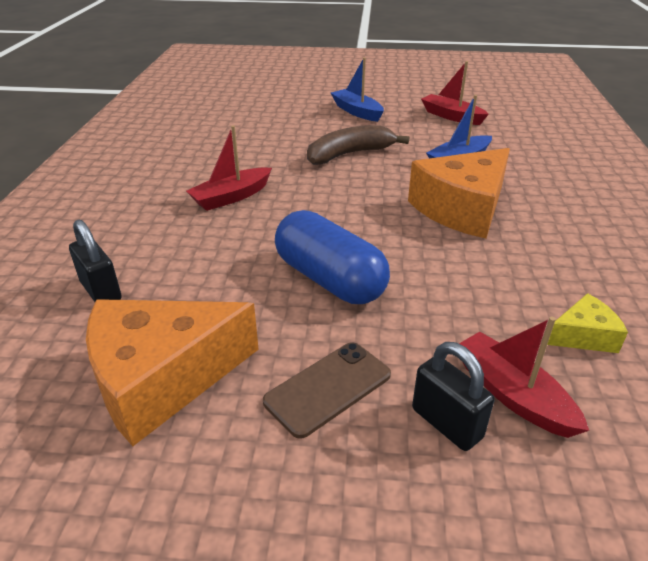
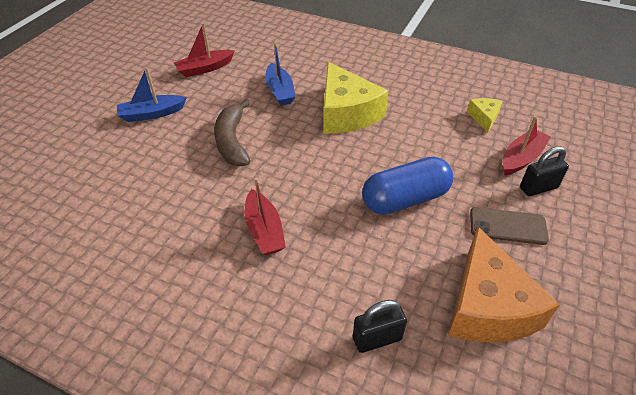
camera: 70 degrees left, 10 degrees up
(328, 388) = (508, 226): brown phone -> brown phone turned 60 degrees counterclockwise
(462, 209) = (346, 113): orange cheese -> yellow cheese
(512, 394) = (521, 158): red boat -> red boat turned 150 degrees clockwise

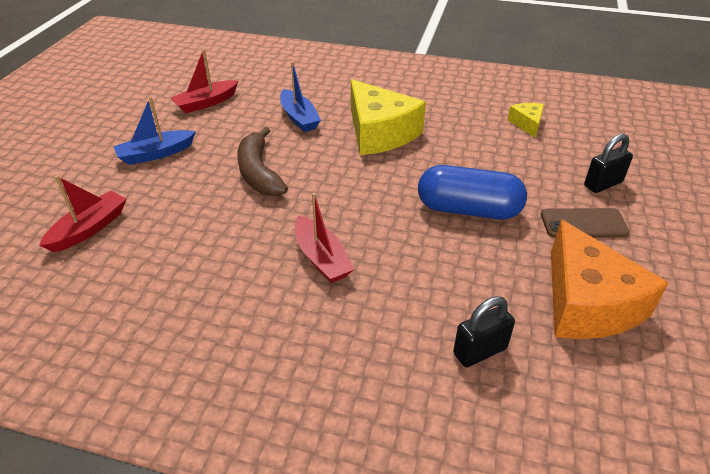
camera: 10 degrees left, 5 degrees down
(405, 199) = (468, 210): blue capsule -> blue capsule turned 45 degrees clockwise
(521, 158) = (577, 158): red boat -> red boat (89, 228)

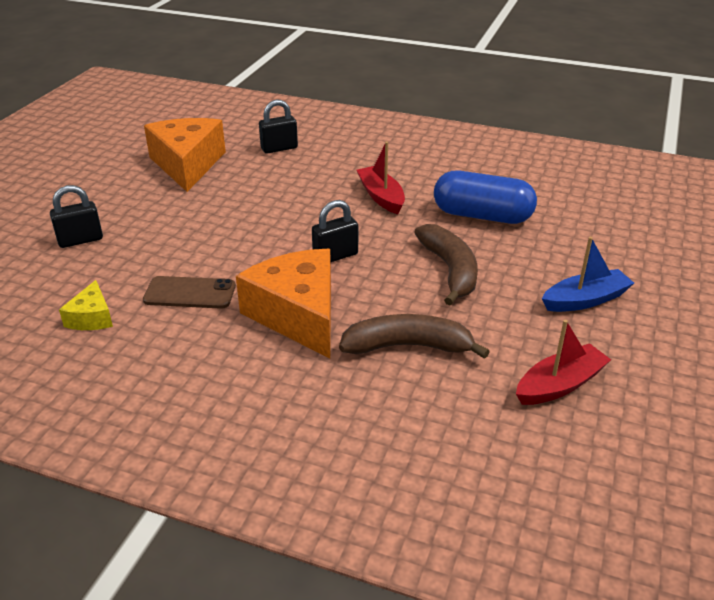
camera: 175 degrees left, 5 degrees down
(89, 228) = (600, 226): red boat -> none
(299, 118) = (408, 346): blue boat -> brown banana
(361, 181) = (335, 256): none -> black padlock
(379, 133) = (298, 314): yellow cheese -> orange cheese
(468, 210) = (236, 224): blue capsule -> blue capsule (482, 216)
(583, 223) = (138, 209): brown phone -> brown phone (190, 293)

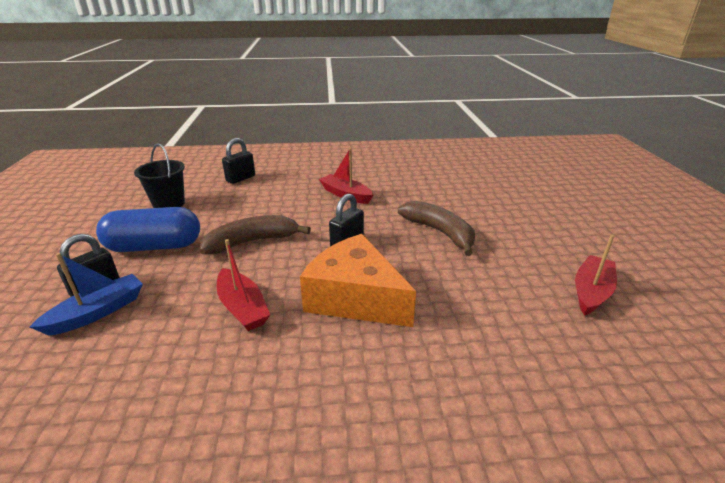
camera: 25 degrees left, 5 degrees down
(91, 318) = (151, 363): yellow cheese -> none
(187, 164) = (169, 204): orange cheese -> black bucket
(190, 293) = (242, 307): brown phone -> red boat
(408, 346) = (463, 297): brown banana -> brown banana (252, 242)
(482, 216) = (426, 192): blue capsule -> blue capsule (155, 246)
(585, 300) = (543, 229): blue boat -> blue boat (98, 312)

